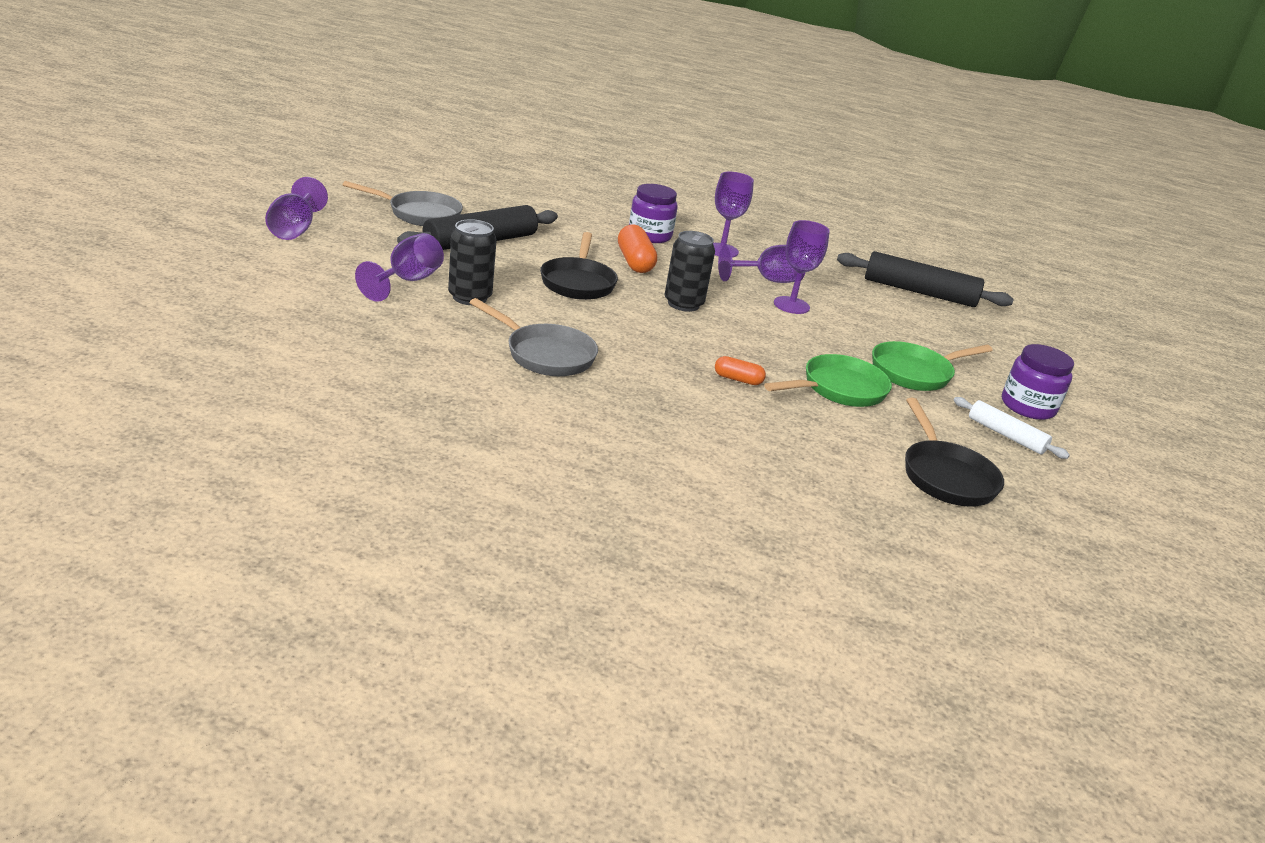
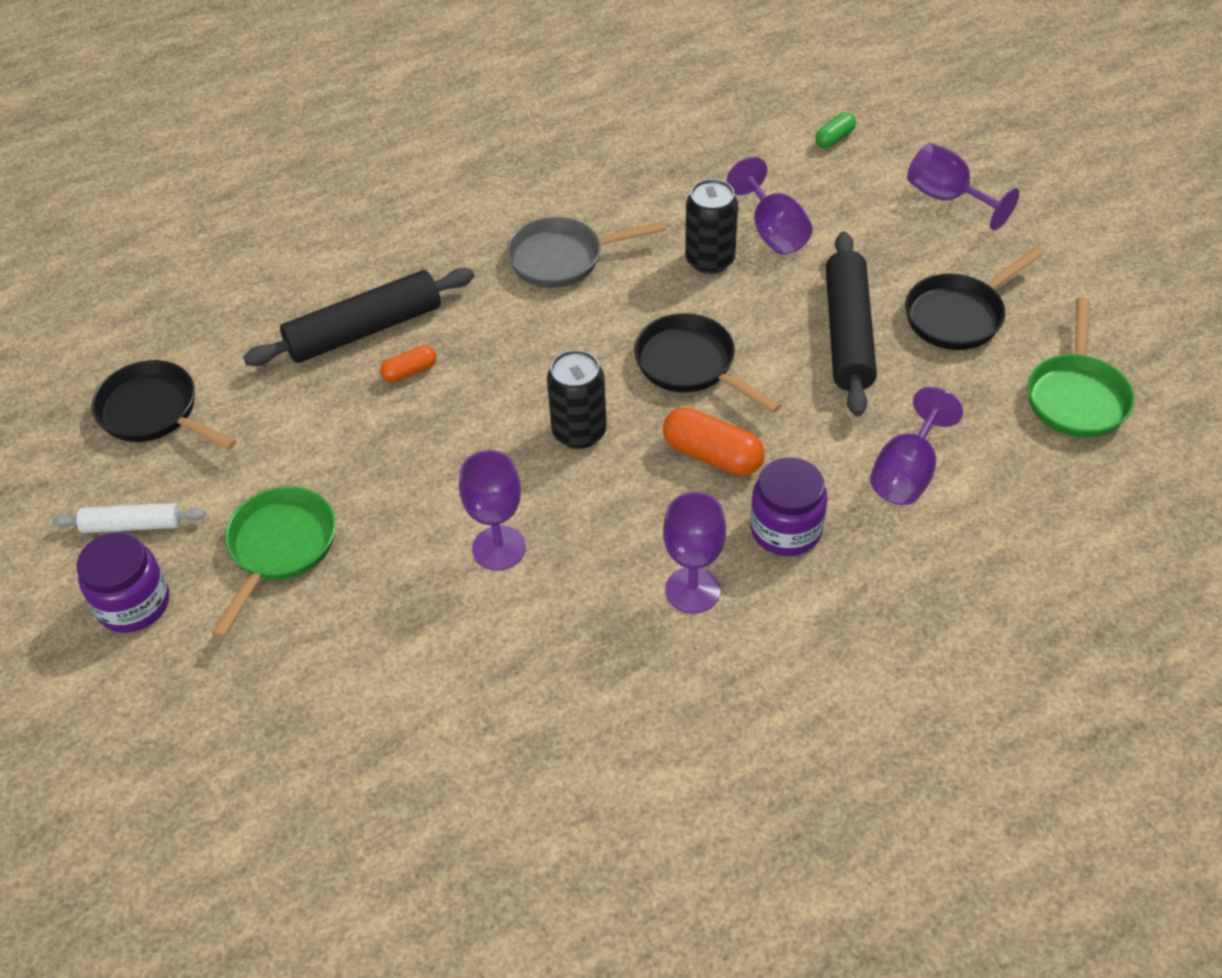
camera: 140 degrees right, 20 degrees up
(255, 278) = (834, 138): none -> green capsule
(419, 214) = (959, 315): grey pan -> black pan
(767, 280) = (575, 575): purple goblet -> purple goblet (907, 473)
(838, 389) = (323, 443): green pan -> green pan (1076, 396)
(919, 292) = (410, 768): black rolling pin -> black rolling pin (364, 330)

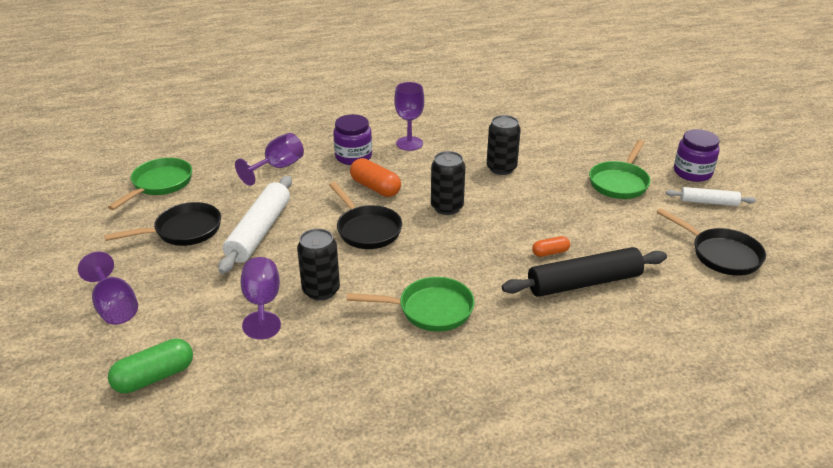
camera: 170 degrees left, 15 degrees down
(499, 548) = (501, 168): purple goblet -> black can
(563, 258) = (430, 310): grey pan -> green pan
(834, 138) = (154, 377): green capsule -> green capsule, size x1.73
(848, 333) = (259, 232): black rolling pin -> white rolling pin

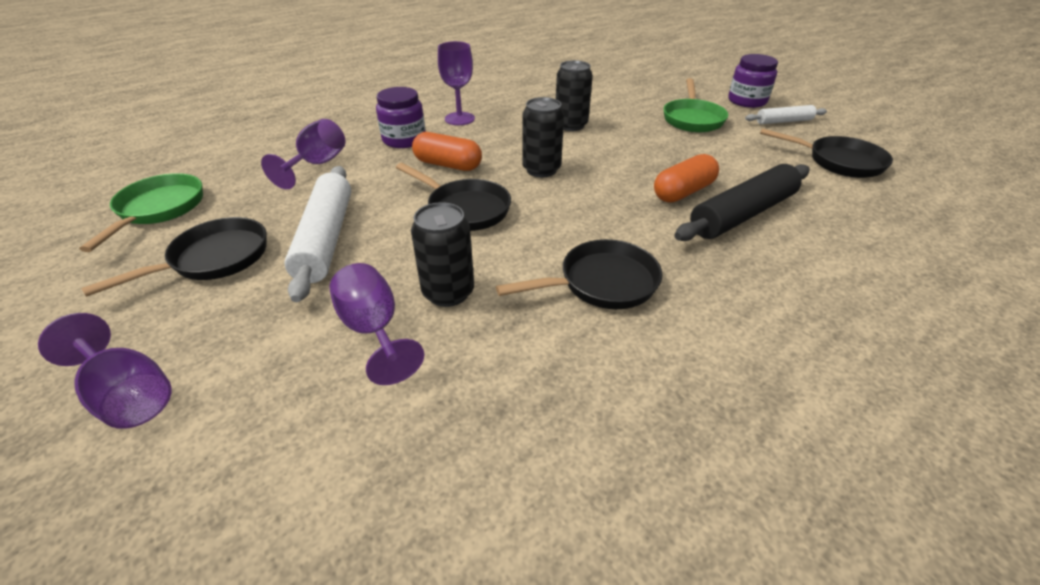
camera: 20 degrees left, 5 degrees up
(154, 377) = (238, 502): green capsule -> none
(430, 310) = (601, 283): green pan -> black pan
(550, 252) = (683, 192): orange capsule -> orange capsule, size x1.73

